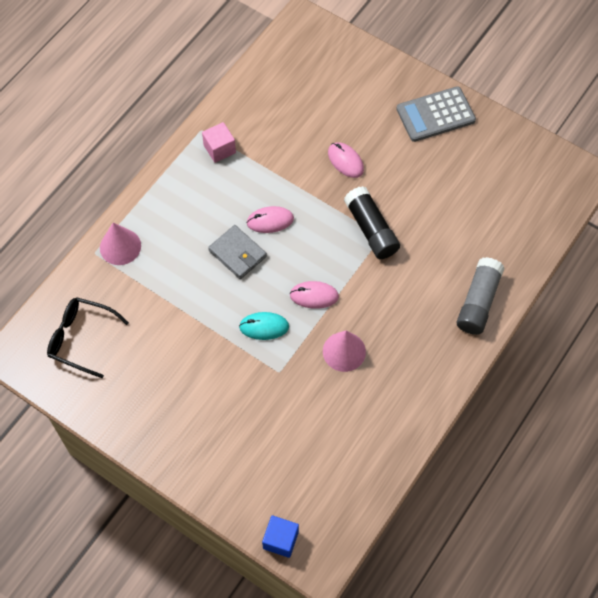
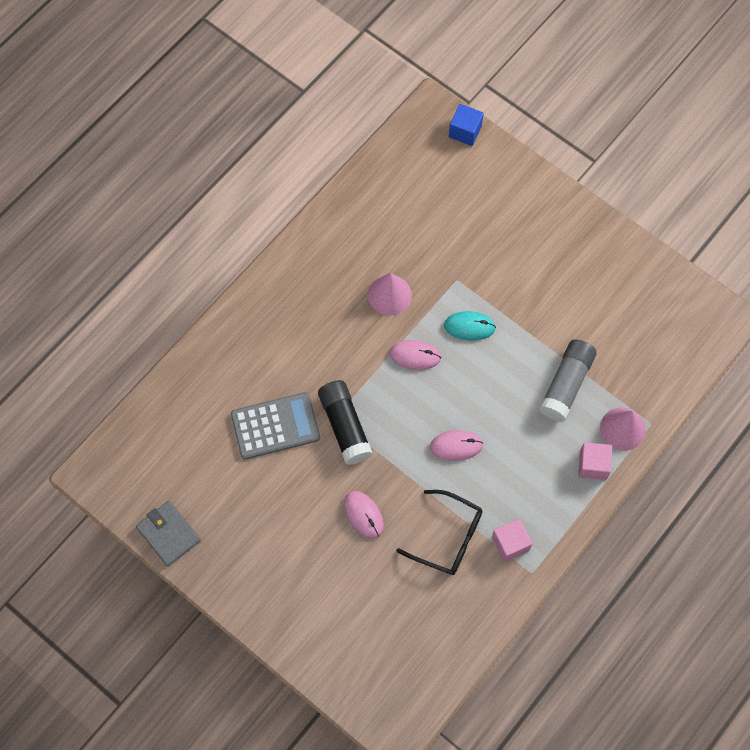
camera: 175 degrees left, 5 degrees up
(81, 338) = (659, 330): black glasses -> black glasses (448, 537)
(148, 214) = (593, 465): none -> pink cube
(237, 253) = (494, 410): grey wallet -> grey wallet (168, 534)
(435, 115) = (247, 569): grey calculator -> grey calculator (275, 426)
(478, 302) = (243, 335): grey glue stick -> grey glue stick (566, 384)

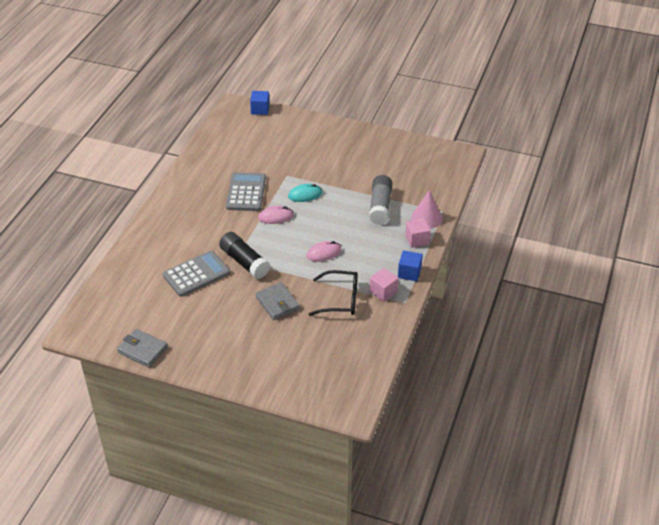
camera: 20 degrees left, 25 degrees down
(363, 515) = (277, 303): pink mouse -> grey wallet
(389, 295) = (246, 192): pink cone -> grey calculator
(558, 522) = (409, 273): none -> blue cube

